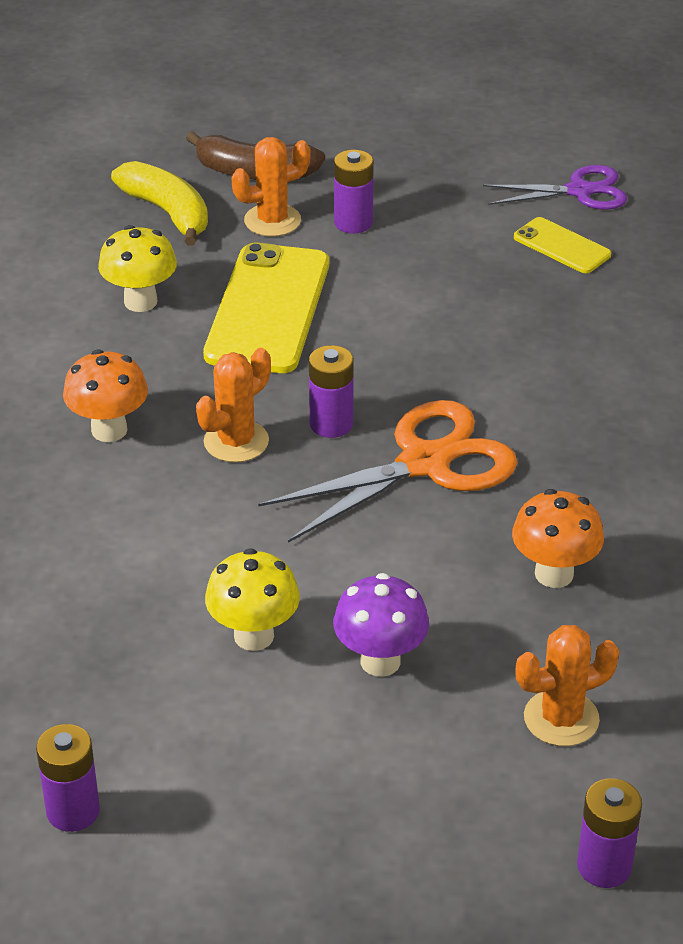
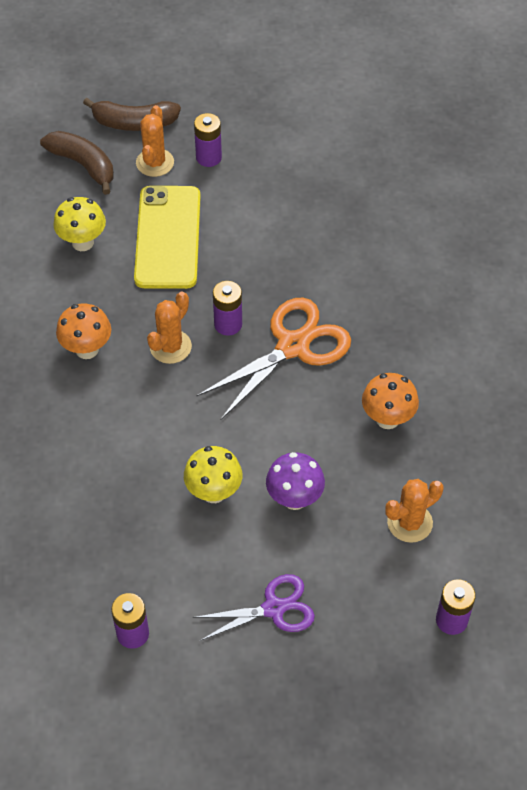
camera: 10 degrees left, 15 degrees up
(168, 213) = (83, 165): yellow banana -> brown banana
(272, 220) = (155, 163): orange cactus -> orange cactus turned 45 degrees counterclockwise
(561, 246) = (348, 159): yellow phone -> none
(579, 191) = (352, 111): purple scissors -> purple scissors (274, 608)

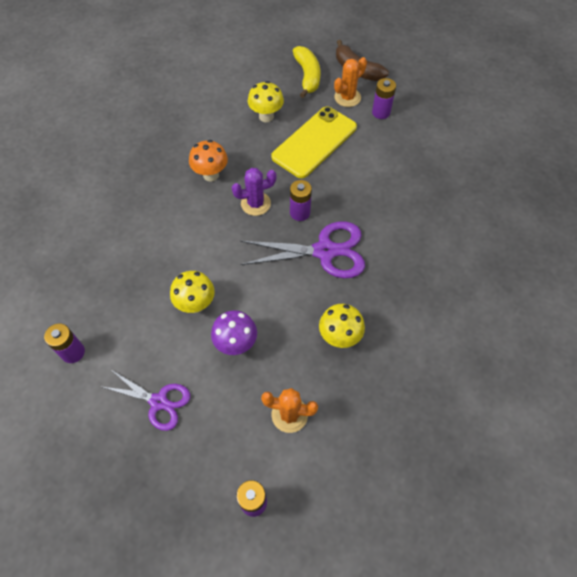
camera: 40 degrees right, 5 degrees up
(83, 165) = (307, 76): brown banana -> yellow banana
(170, 347) = (255, 203): orange cactus -> purple cactus
(293, 346) = (325, 251): orange scissors -> purple scissors
(387, 419) = (339, 337): orange mushroom -> yellow mushroom

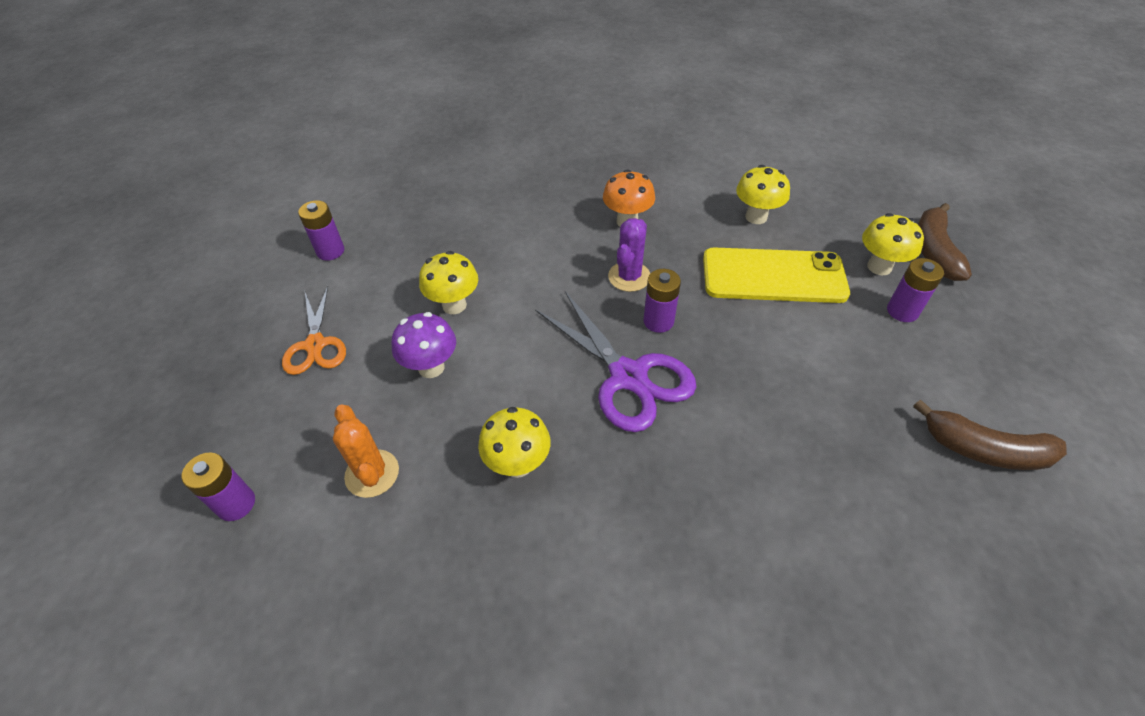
camera: 55 degrees right, 10 degrees down
(159, 402) = (315, 345): purple scissors -> orange scissors
(255, 203) = (629, 277): purple cactus -> purple cactus turned 75 degrees clockwise
(307, 76) = (859, 216): yellow banana -> none
(347, 97) = (879, 267): orange cactus -> yellow mushroom
(472, 149) = (983, 449): none -> brown banana

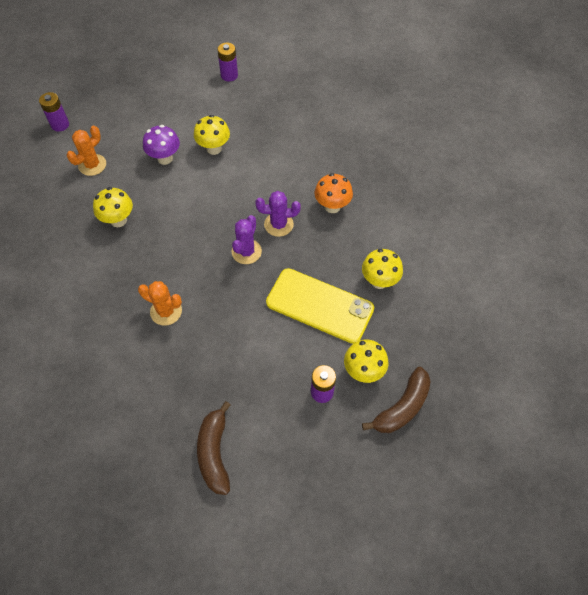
camera: 65 degrees right, 10 degrees up
(315, 345) = (159, 104): orange scissors -> none
(628, 376) = (196, 250): purple scissors -> none
(658, 321) = (246, 251): purple battery -> purple cactus
(727, 444) = (166, 311): none -> orange cactus
(773, 276) = (320, 305): yellow phone -> yellow phone turned 45 degrees counterclockwise
(933, 251) = (402, 407): brown banana -> brown banana turned 150 degrees clockwise

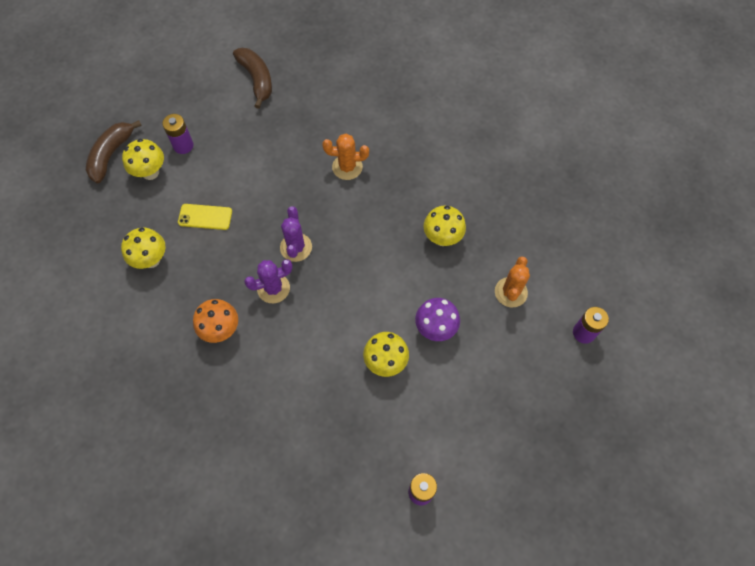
camera: 160 degrees right, 5 degrees up
(320, 305) = (205, 217): yellow phone -> yellow phone, size x0.51

